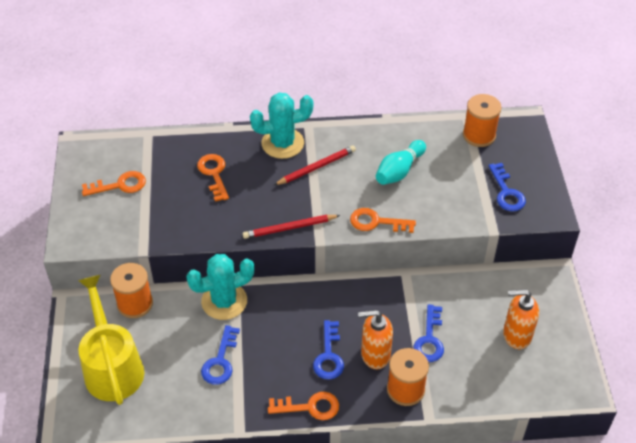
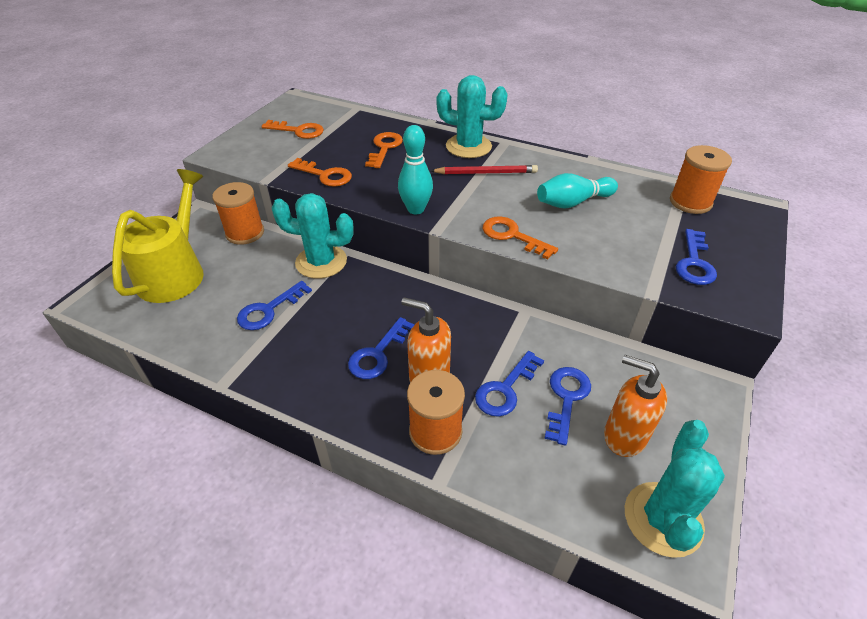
camera: 30 degrees right, 5 degrees down
(289, 228) = (416, 209): red pencil -> turquoise bowling pin
(309, 407) = (313, 396): orange key -> orange key (324, 175)
(470, 327) = (566, 398): none -> blue key
(561, 375) = (663, 519): none -> turquoise cactus

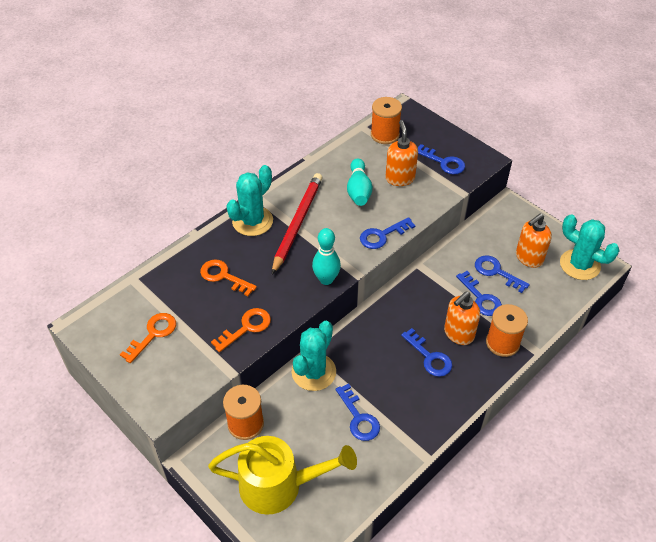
camera: 70 degrees left, 5 degrees up
(175, 272) = (280, 485): yellow watering can -> yellow watering can turned 150 degrees clockwise
(486, 173) = (297, 223): red pencil -> red pencil, size x1.56
(512, 236) = (382, 235): orange key -> blue key
(624, 230) = (400, 178): none -> orange soap dispenser

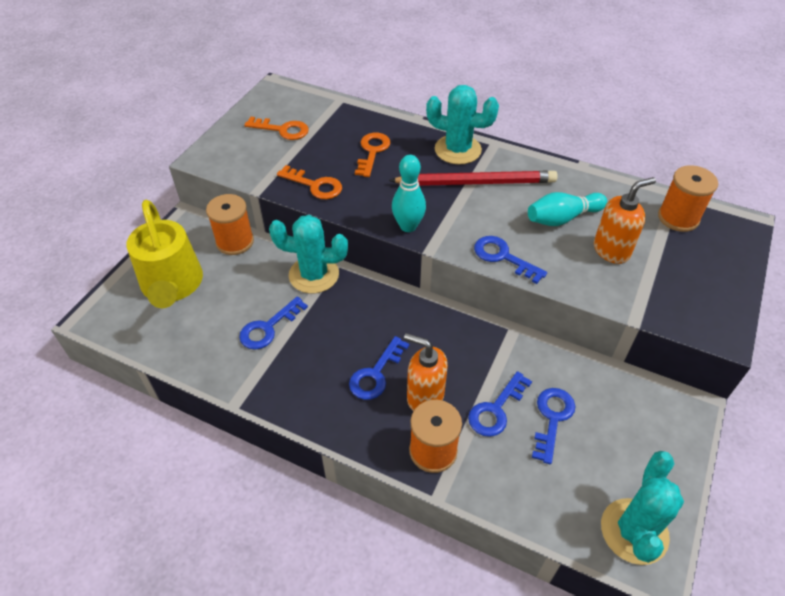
camera: 70 degrees right, 0 degrees up
(443, 162) = (676, 287): blue key -> none
(529, 258) = (603, 455): orange soap dispenser -> none

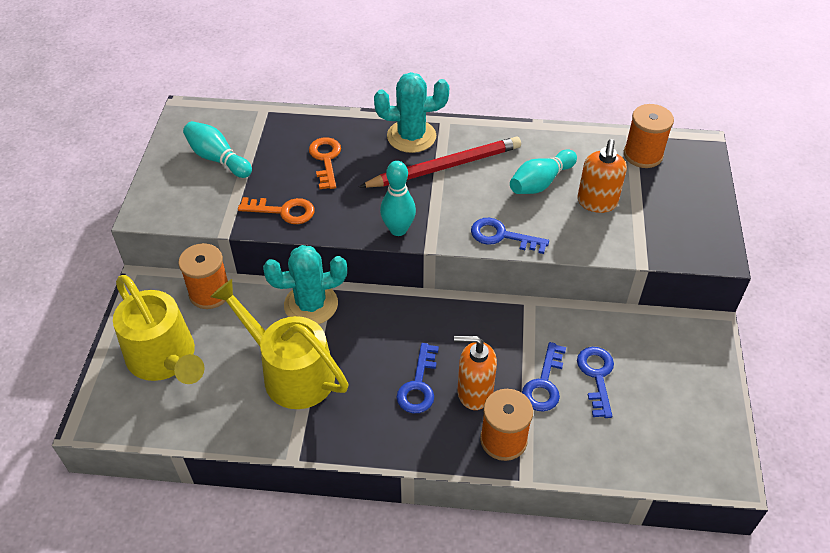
camera: 20 degrees left, 0 degrees up
(268, 327) = (290, 372): blue key -> yellow watering can
(282, 130) = (218, 158): orange key -> turquoise bowling pin
(611, 250) = (597, 202): orange soap dispenser -> orange soap dispenser turned 150 degrees clockwise
(634, 531) = (701, 452): turquoise cactus -> none

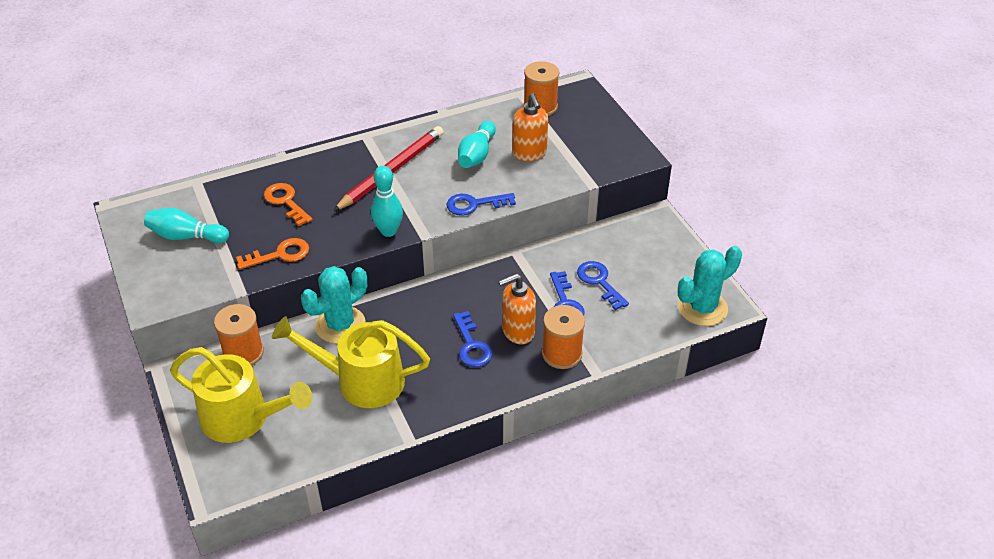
camera: 30 degrees left, 5 degrees down
(411, 136) = (346, 158): turquoise cactus -> turquoise cactus (702, 308)

